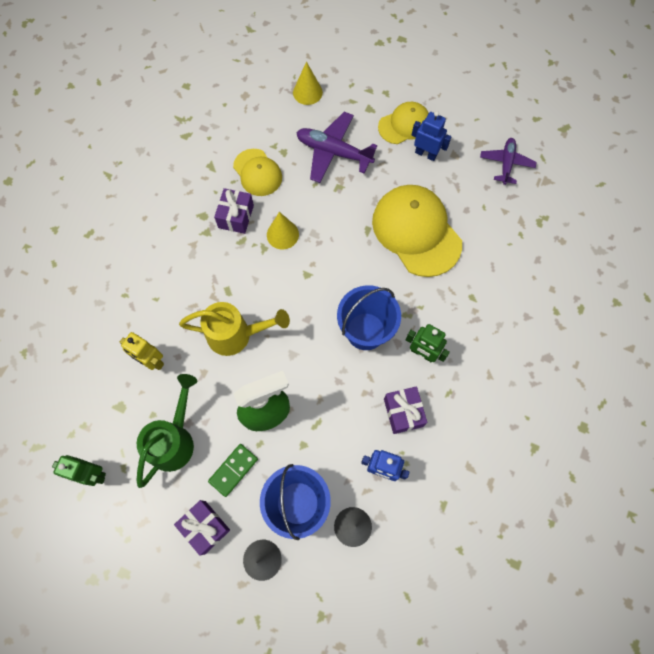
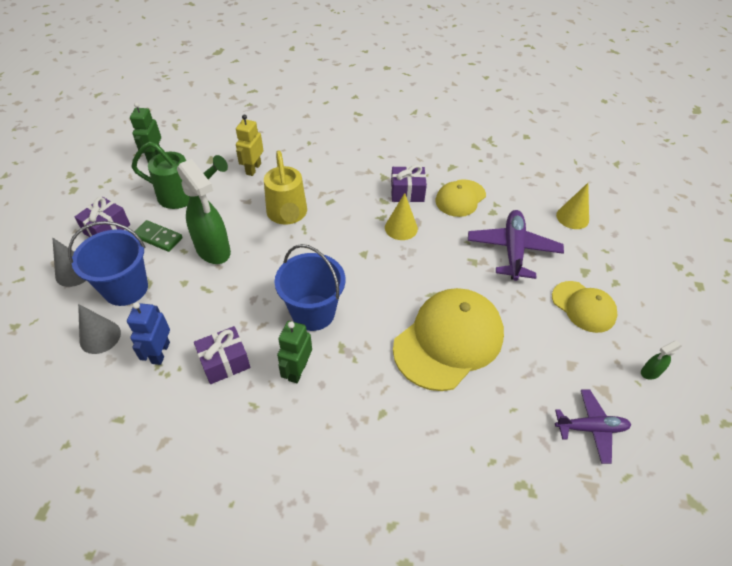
camera: 75 degrees right, 20 degrees down
(426, 154) = (556, 334): blue robot -> none
(470, 108) = (650, 372): none -> green spray bottle

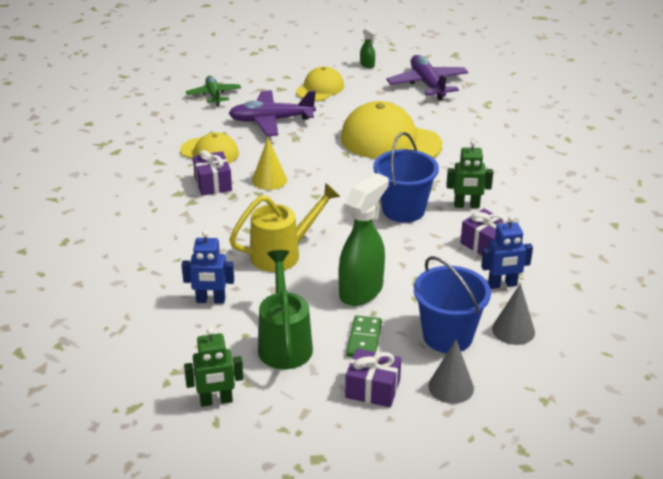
camera: 105 degrees left, 15 degrees down
(253, 169) = (210, 300): yellow robot -> blue robot
(572, 217) = (214, 95): yellow cone -> green plane
(591, 428) = (427, 84): purple plane -> purple plane, size x1.54

